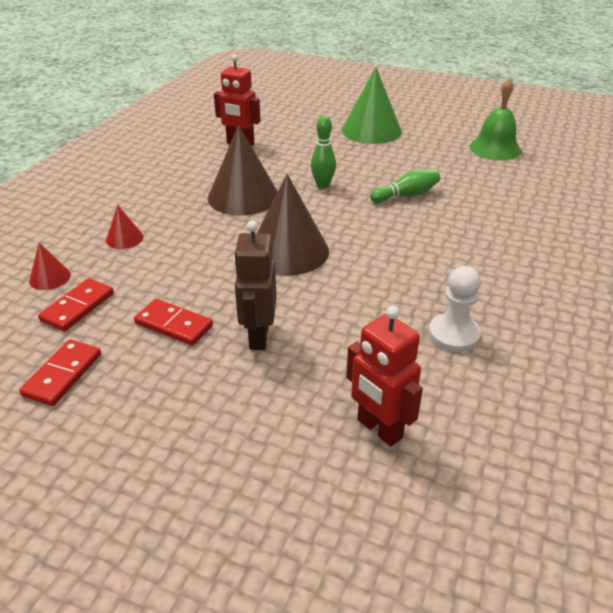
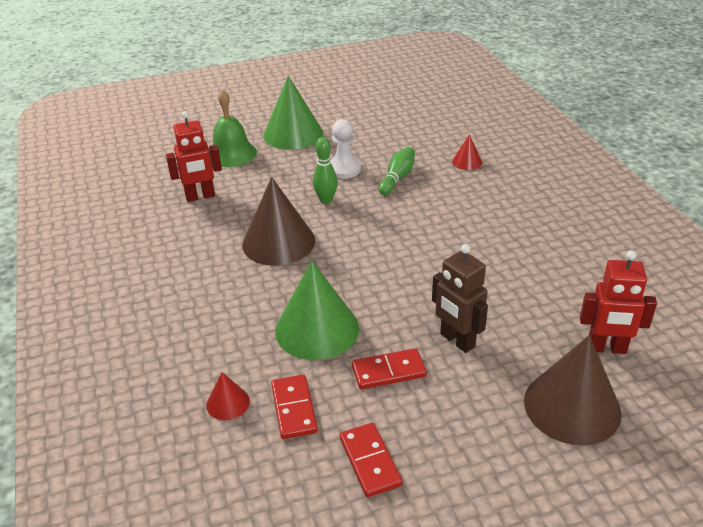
camera: 40 degrees left, 0 degrees up
(124, 238) = (236, 332): red cone -> red cone (467, 162)
(174, 266) = (317, 329): none -> green cone
(288, 251) = (381, 267): brown cone -> brown cone (572, 406)
(453, 335) = (562, 263): white pawn -> white pawn (344, 169)
(495, 148) = (403, 110): green bell -> green bell (232, 154)

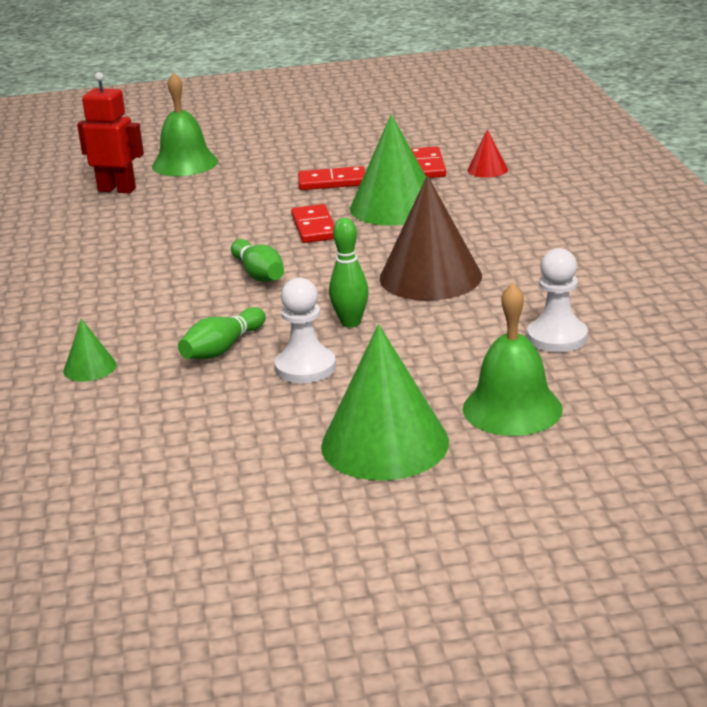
camera: 170 degrees left, 10 degrees down
(200, 196) = (557, 337): red robot -> white pawn
(370, 461) = (368, 145): red domino -> red domino (314, 227)
(404, 239) = (259, 274): none -> green bowling pin
(457, 340) = (254, 197): brown robot -> none
(467, 162) = (90, 368): red cone -> green cone
(572, 406) = (185, 163): brown cone -> green bell

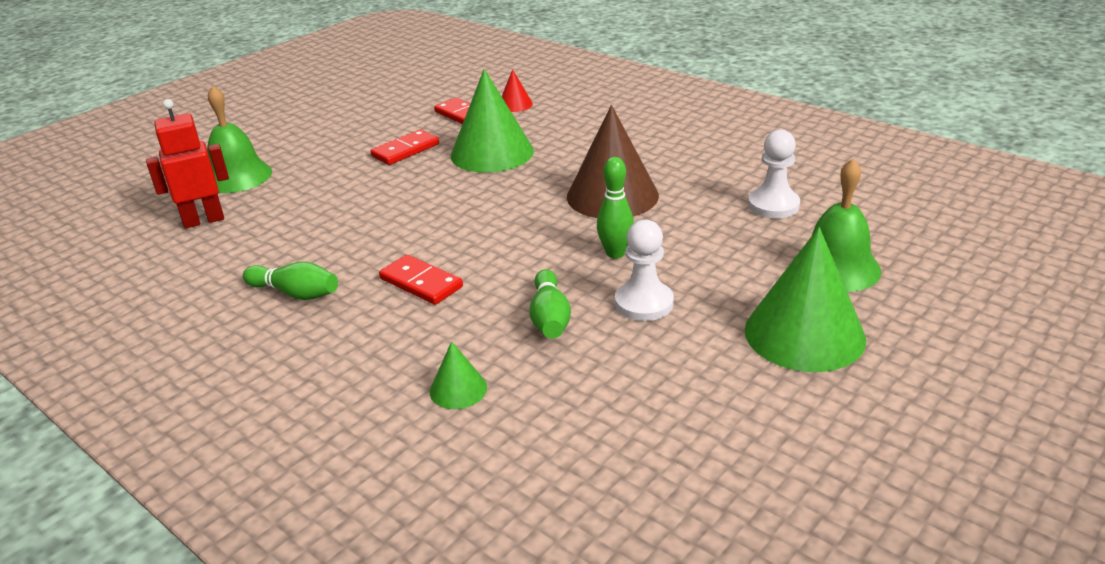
camera: 40 degrees left, 5 degrees up
(259, 274) = (471, 244): green bowling pin -> green bowling pin (295, 293)
(314, 227) = (453, 190): red domino -> red domino (421, 283)

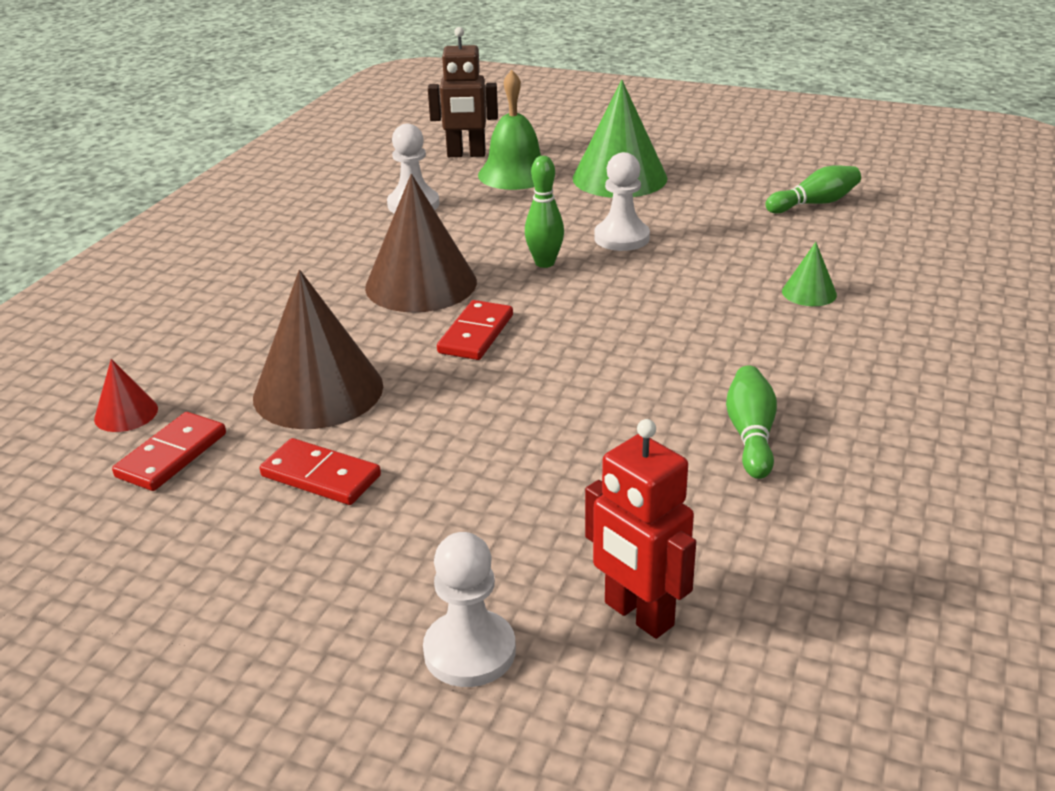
camera: 110 degrees left, 0 degrees up
(237, 176) = (469, 651): green bell -> white pawn
(421, 283) = (669, 356): red domino -> red domino (476, 334)
(492, 153) = (318, 391): green cone -> brown cone
(550, 318) = (675, 274): green bowling pin -> green bowling pin (814, 203)
(903, 245) = (466, 154): none -> brown robot

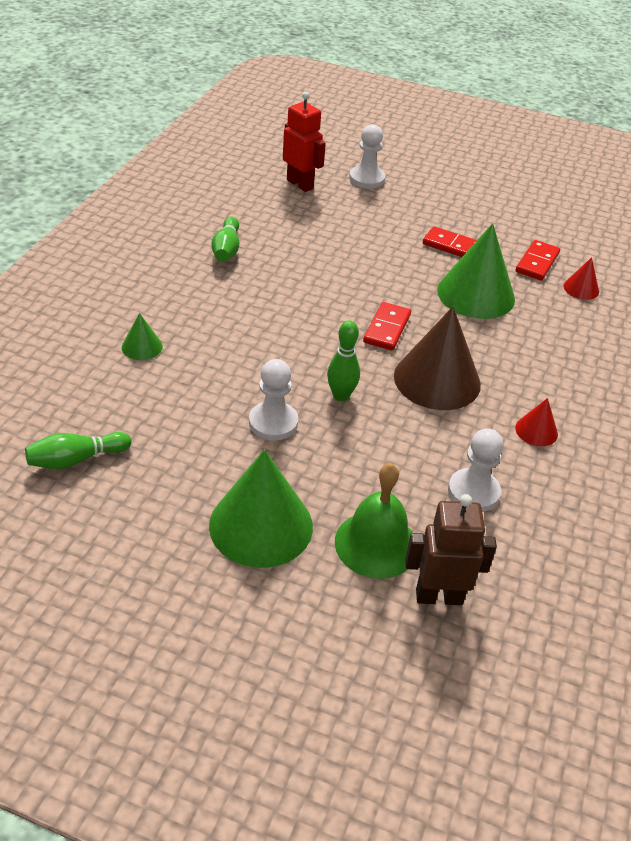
camera: 175 degrees right, 10 degrees up
(318, 391) = (476, 294): brown cone -> green cone
(320, 248) = (536, 431): none -> red cone

